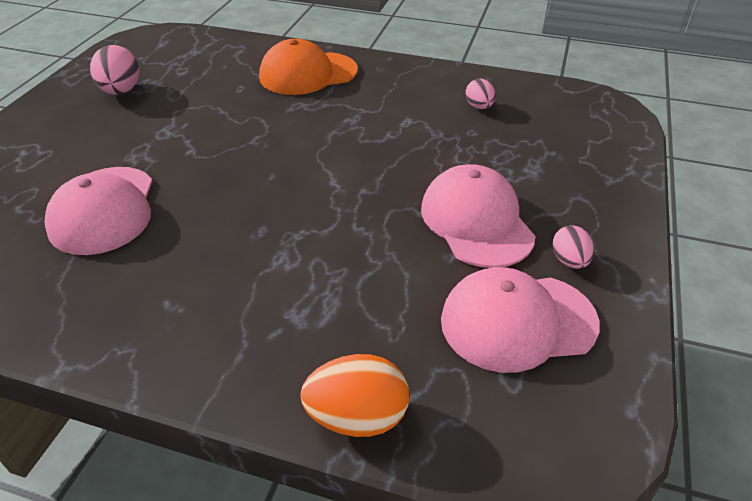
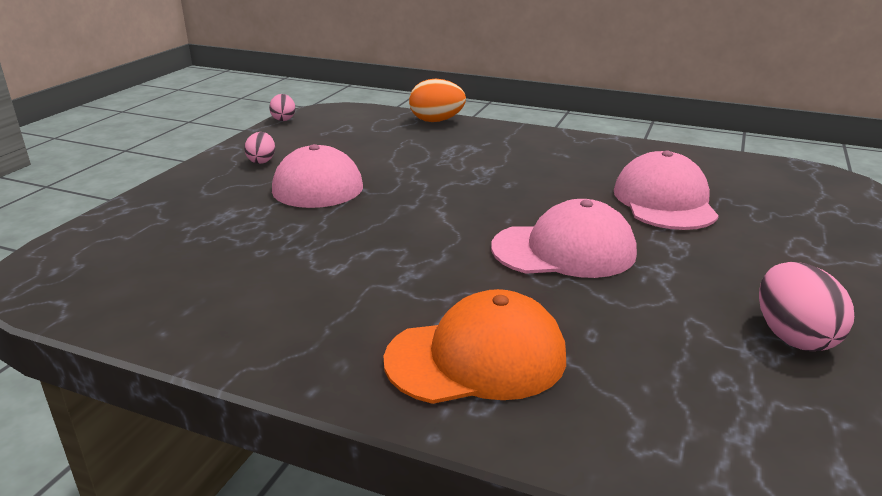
camera: 175 degrees left, 15 degrees down
(479, 107) = (223, 282): pink egg -> pink egg (283, 119)
(517, 321) = (325, 141): pink cap -> pink cap (564, 250)

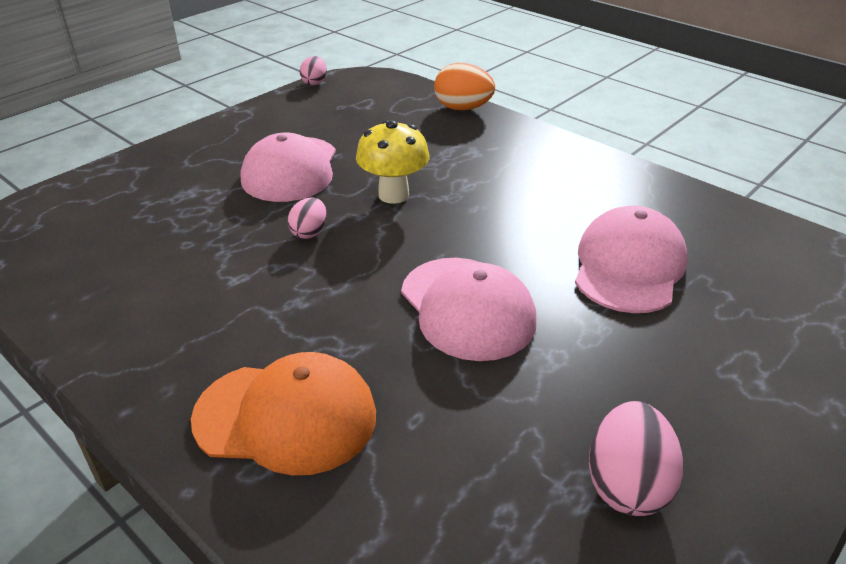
camera: 20 degrees right, 10 degrees up
(262, 161) = (259, 133): pink egg -> pink egg (309, 232)
(429, 186) = (393, 195): none -> yellow mushroom
(564, 250) = (467, 308): pink cap -> pink cap turned 45 degrees clockwise

